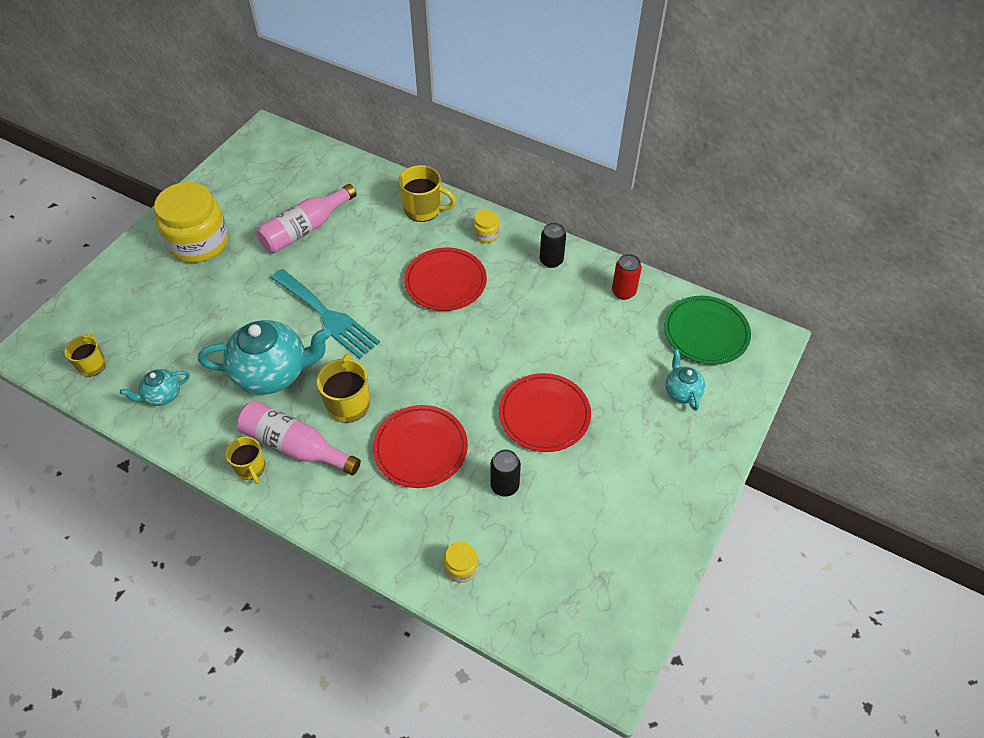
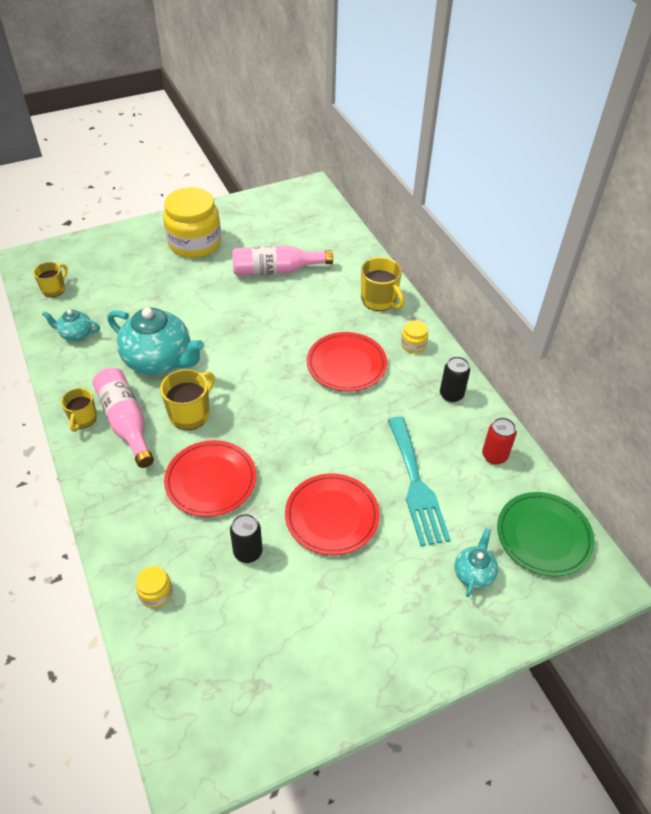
camera: 35 degrees right, 5 degrees down
(327, 316) = (234, 341): turquoise fork -> turquoise fork (416, 485)

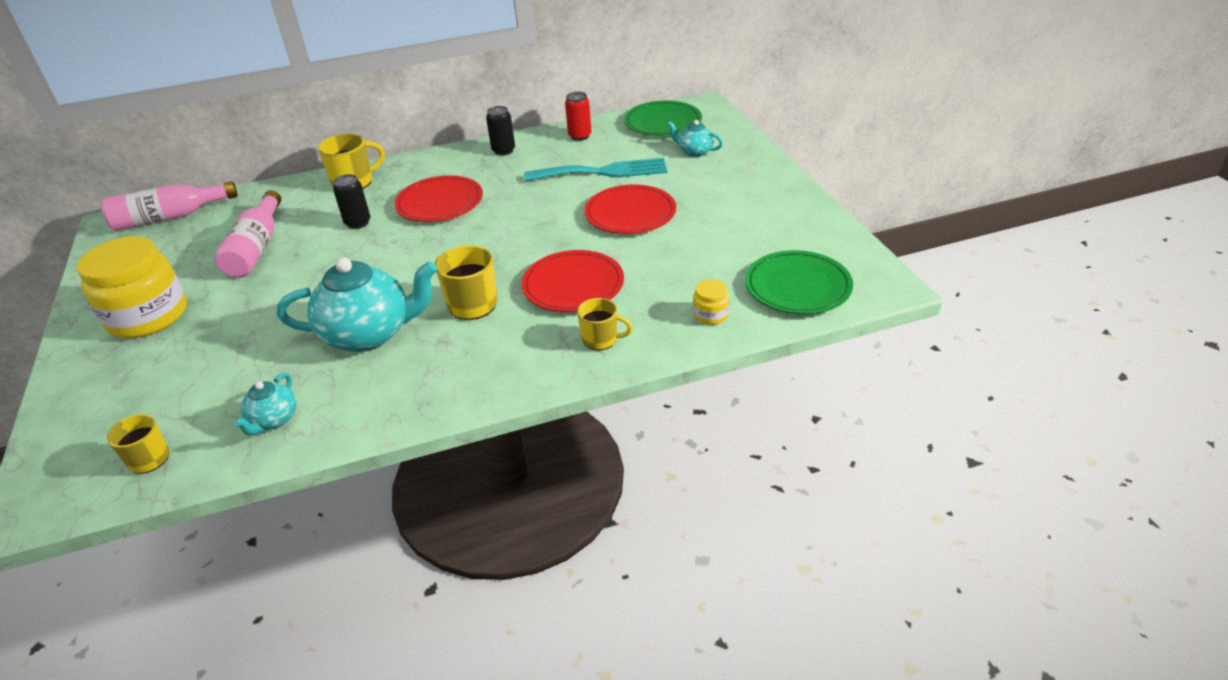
camera: 80 degrees left, 10 degrees down
(83, 419) = (448, 394): yellow mug -> yellow mug (601, 339)
(126, 422) = (466, 355): pink bottle -> pink bottle (170, 217)
(159, 360) = (369, 334): turquoise teapot -> turquoise teapot turned 45 degrees clockwise
(193, 676) = (797, 287): none -> green plate
(248, 552) = (665, 260): black can -> black can (358, 223)
(413, 345) = (430, 166): yellow jar -> none

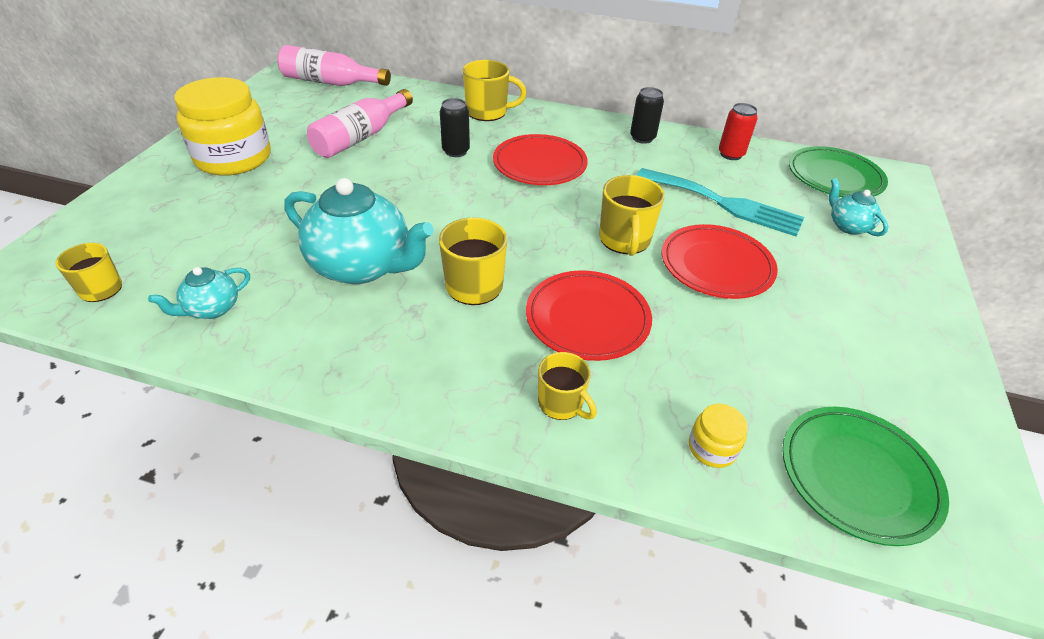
camera: 30 degrees right, 5 degrees up
(554, 226) = (624, 240): none -> yellow mug

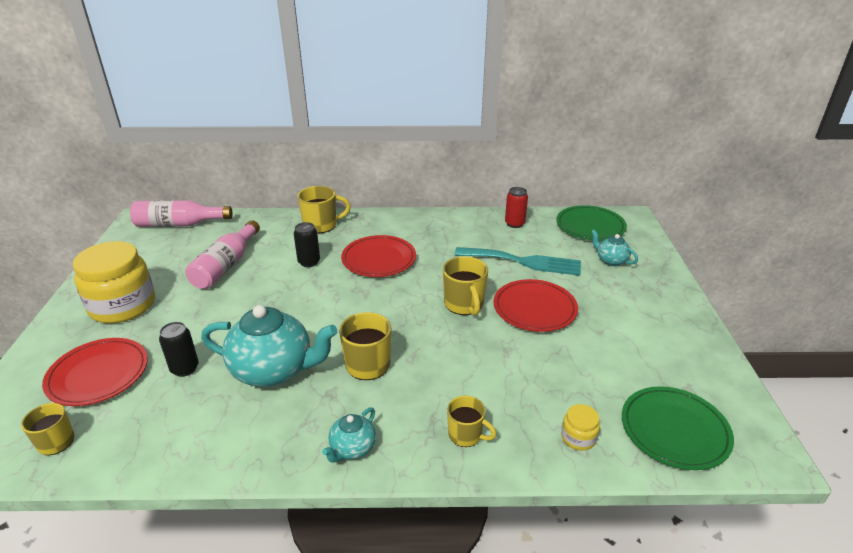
camera: 15 degrees left, 10 degrees down
(212, 309) = (163, 434): turquoise teapot -> turquoise teapot (352, 448)
(587, 319) = (460, 369): red plate -> red plate (98, 375)
(642, 138) = (447, 223): black can -> black can (185, 368)

